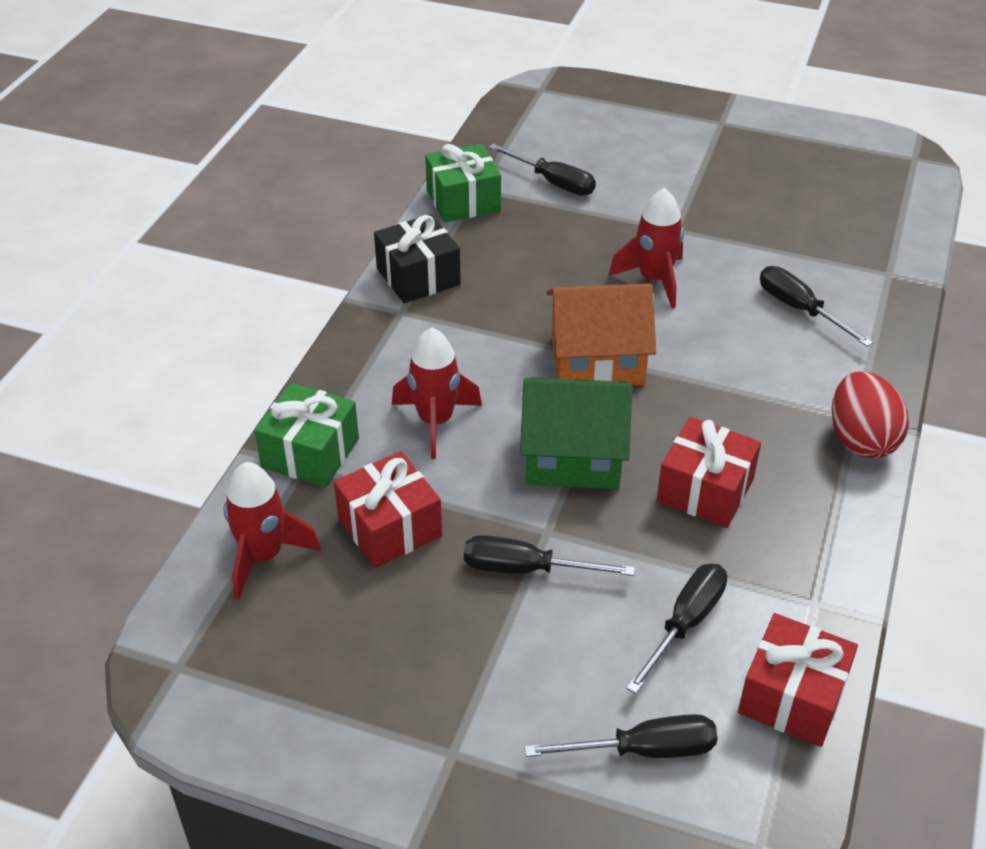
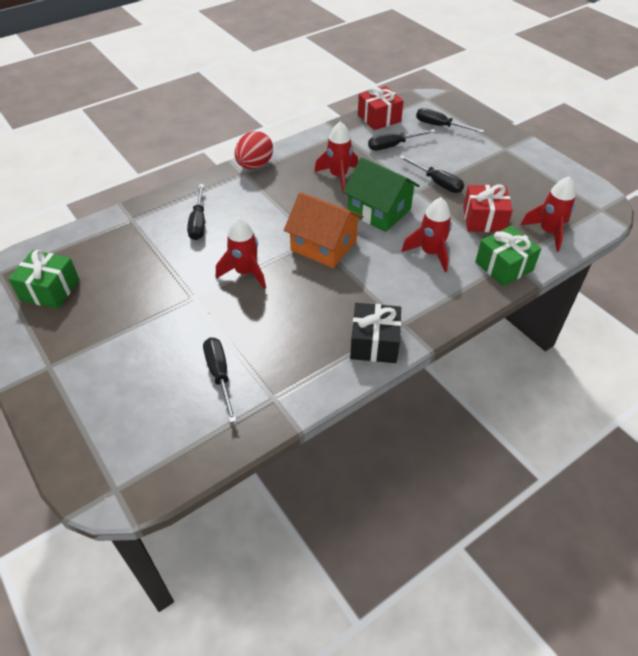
camera: 145 degrees left, 5 degrees up
(463, 201) = (293, 392): green gift -> green gift (50, 290)
(705, 490) = (338, 176): red gift -> red rocket

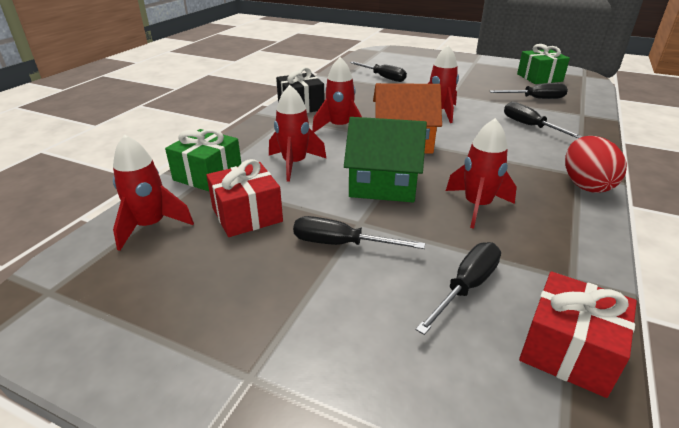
camera: 150 degrees right, 15 degrees down
(361, 286) = (339, 128): none -> red rocket
(440, 126) = (430, 388): black screwdriver -> black screwdriver (535, 99)

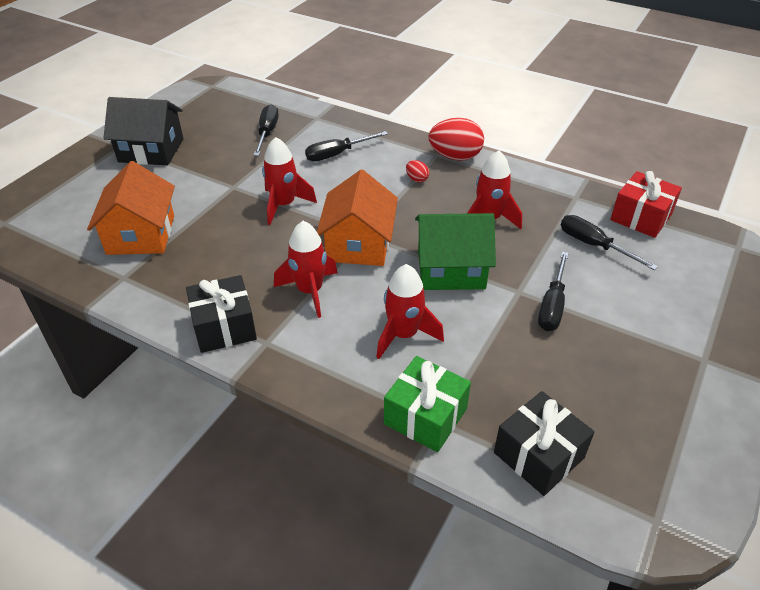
camera: 85 degrees left, 10 degrees up
(151, 226) = (538, 455): red rocket -> black gift
(247, 215) = (511, 372): red gift -> none
(383, 77) = (141, 235): black screwdriver -> orange house
(383, 184) = (451, 269): green house -> green house turned 75 degrees clockwise
(476, 69) = (151, 150): none -> black house
(521, 164) = (417, 179): none -> red egg
(539, 78) = (204, 114): green gift -> none

